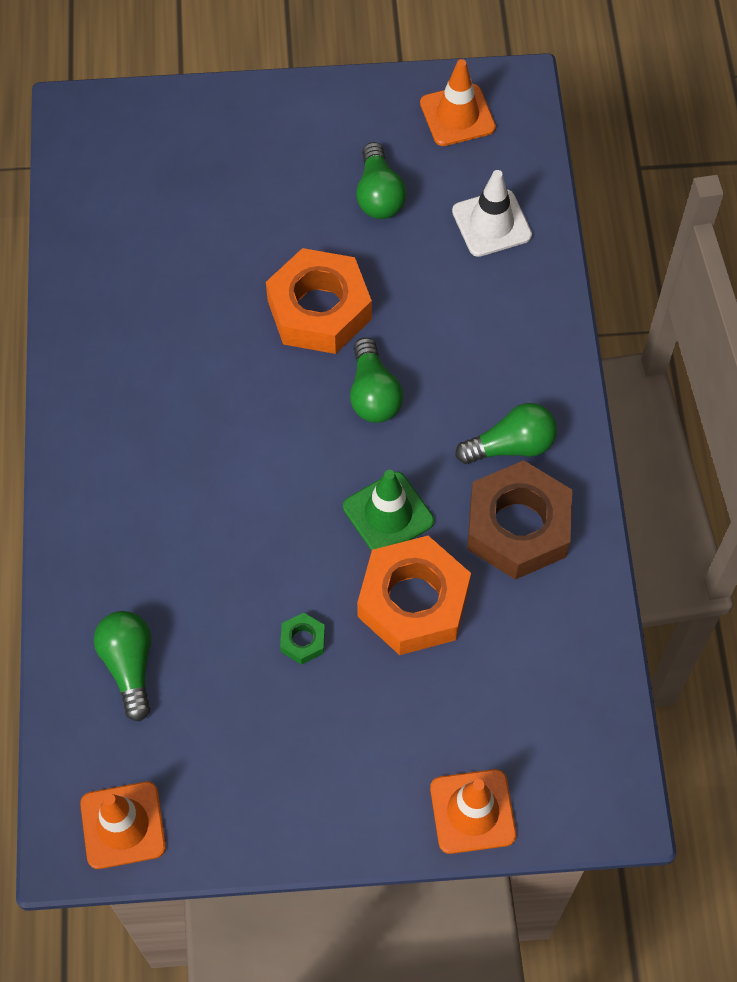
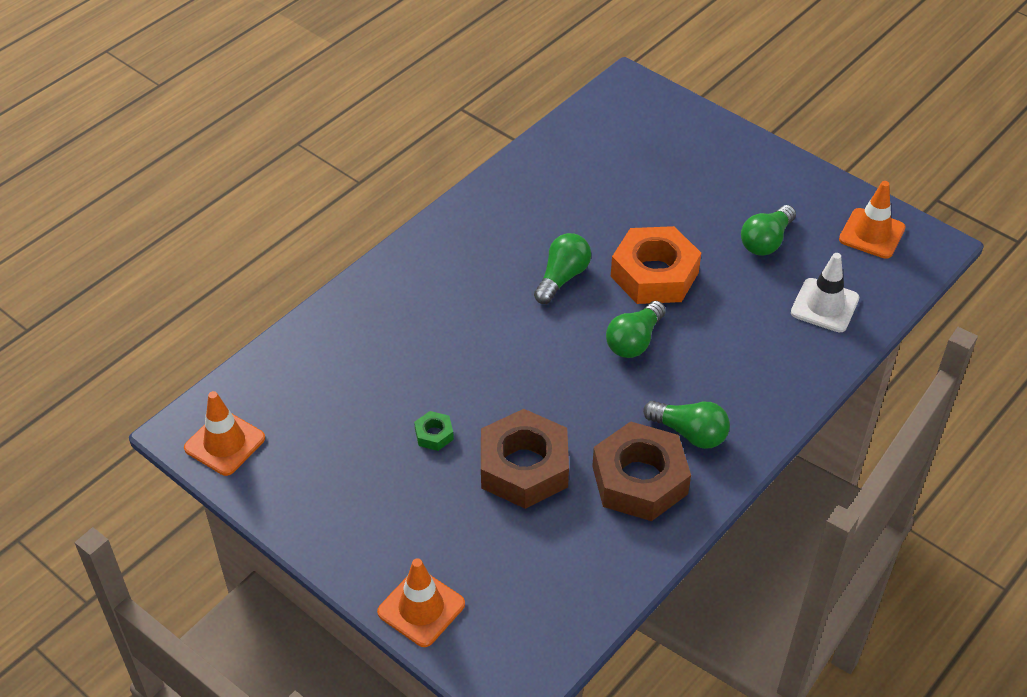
camera: 45 degrees right, 15 degrees down
(129, 666) = (325, 369): green light bulb -> green light bulb (562, 277)
(388, 514) = (566, 409): green traffic cone -> none
(413, 602) = (524, 467): orange nut -> brown nut

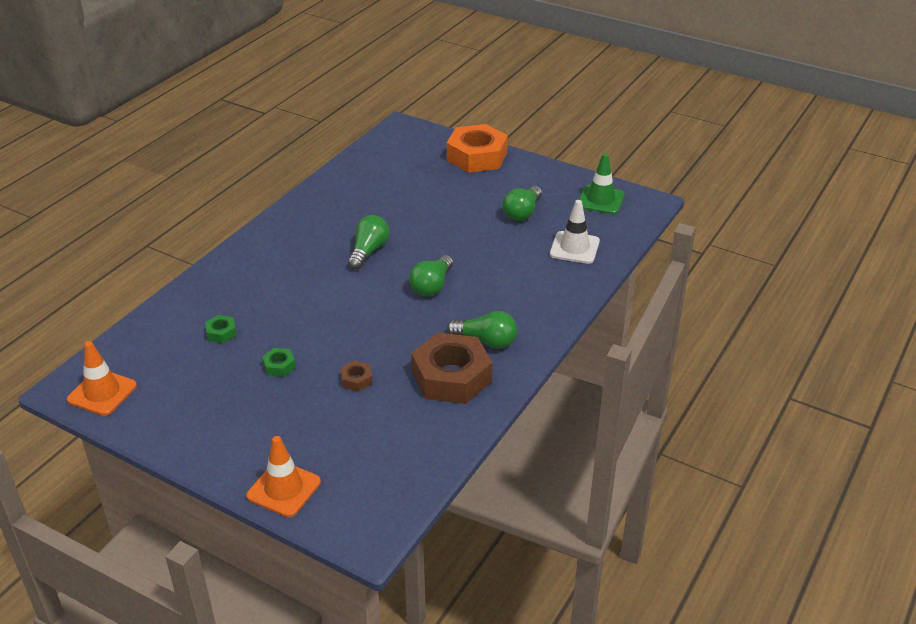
camera: 10 degrees left, 10 degrees down
(370, 376) = (221, 332): none -> green nut
(524, 467) = (356, 380): brown nut -> brown nut, size x0.42
(654, 274) = (440, 242): orange nut -> orange nut (477, 156)
(872, 234) = (600, 200): orange traffic cone -> green traffic cone

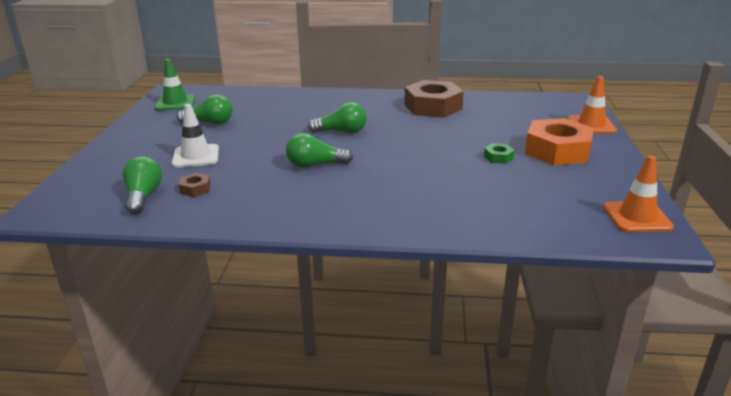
camera: 115 degrees left, 10 degrees down
(221, 332) = (496, 192): green nut -> none
(356, 380) = (474, 130): brown nut -> brown nut (195, 189)
(477, 156) = (110, 158): orange nut -> orange nut (557, 151)
(486, 341) = (386, 105): green light bulb -> green light bulb (143, 196)
(574, 248) = (251, 101): white traffic cone -> white traffic cone (196, 156)

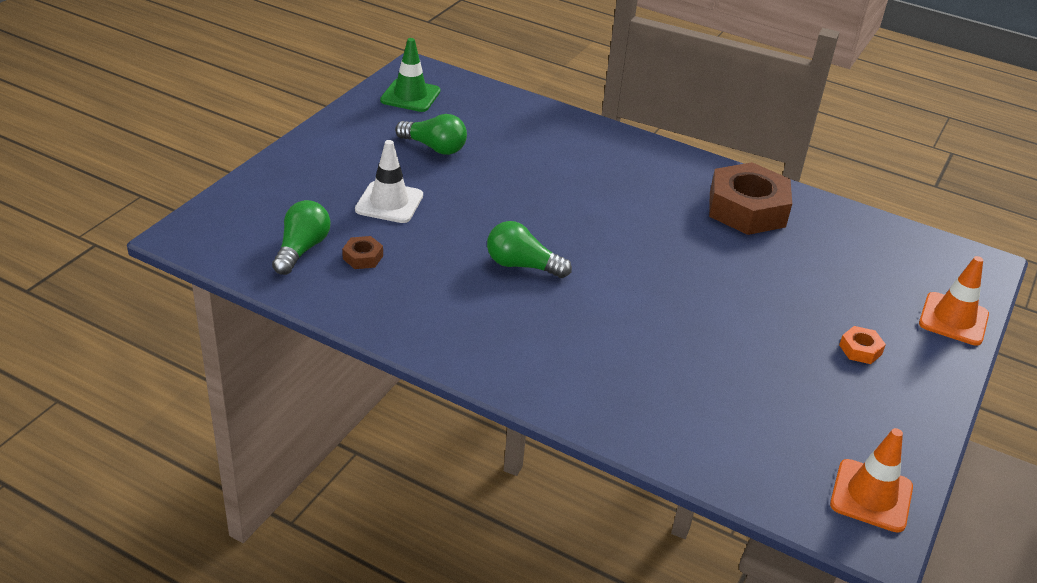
camera: 20 degrees right, 10 degrees up
(341, 132) = (591, 217): green light bulb -> none
(498, 157) = (767, 333): green nut -> none
(557, 151) = (860, 350): orange nut -> orange nut, size x0.42

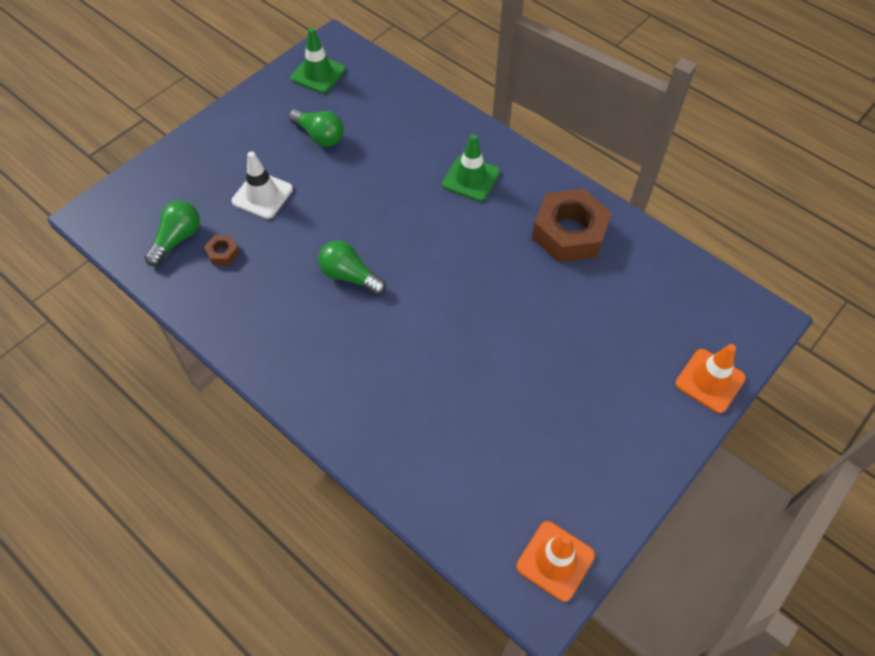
camera: 15 degrees right, 20 degrees up
(620, 172) = (471, 178): none -> green traffic cone
(860, 350) = (609, 404): orange nut -> none

